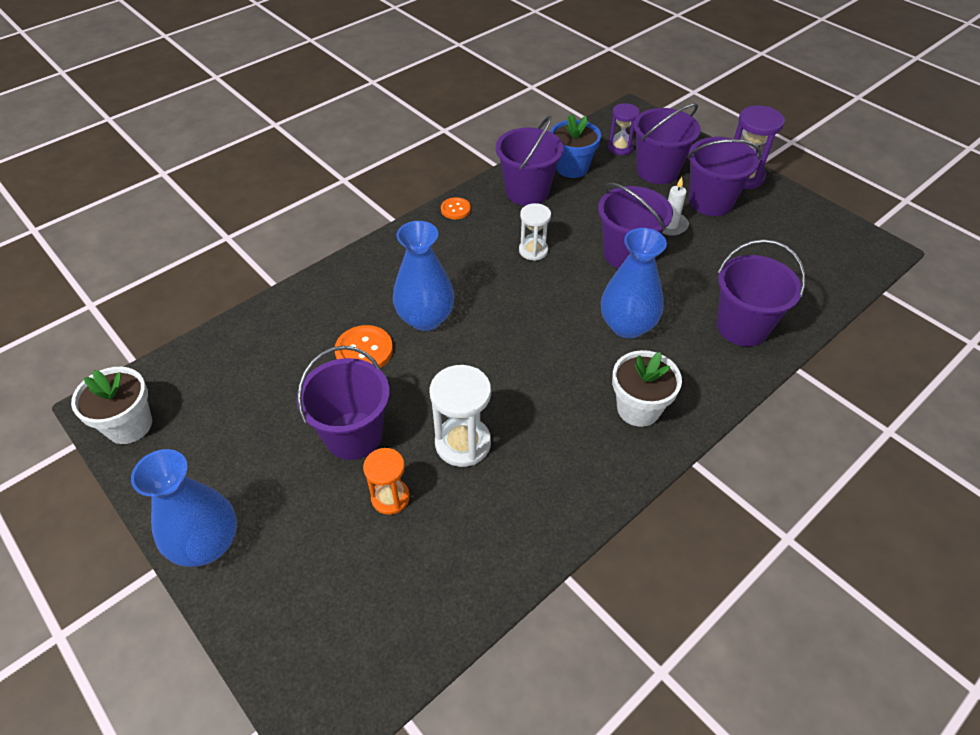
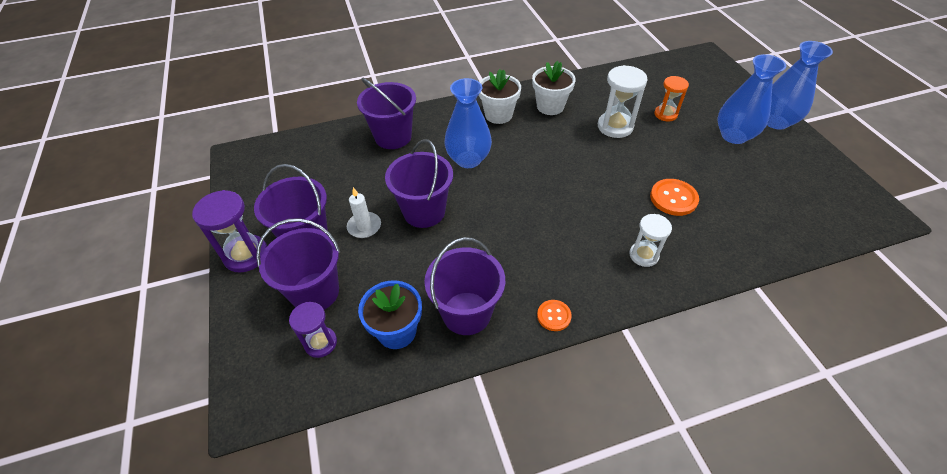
camera: 155 degrees left, 0 degrees up
(129, 425) = (855, 196): white flower pot -> white flower pot (550, 106)
(353, 435) = (686, 148): purple bucket -> none
(425, 318) = (618, 208): blue vase -> blue vase (734, 135)
(533, 250) = (500, 241): white hourglass -> white hourglass (643, 255)

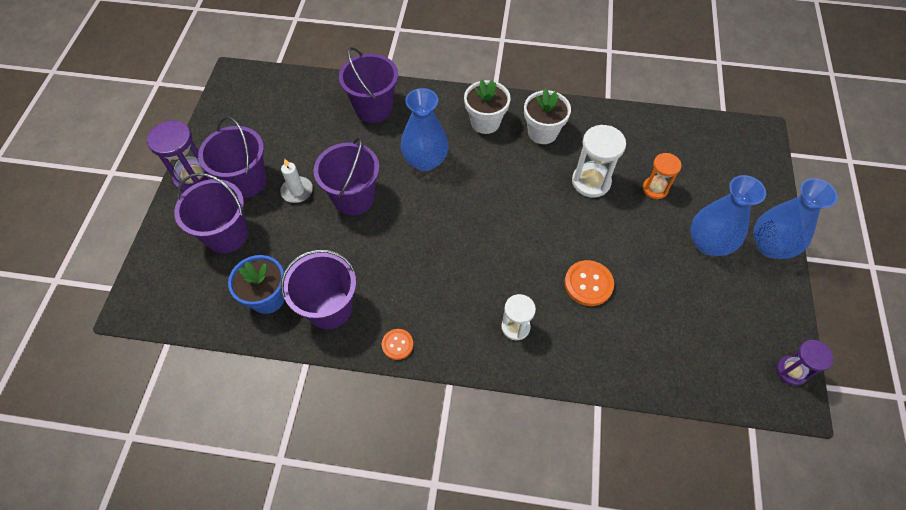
camera: 25 degrees right, 10 degrees up
(320, 343) = (208, 280): purple hourglass -> purple hourglass (791, 371)

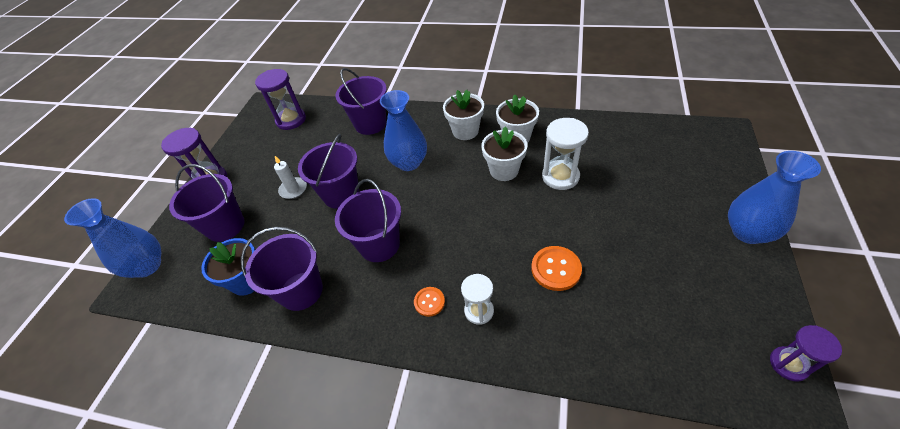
camera: 10 degrees right, 10 degrees down
(246, 181) = (252, 182): purple bucket -> purple bucket (379, 245)
(275, 99) = (291, 120): none -> purple hourglass
(397, 344) = (359, 327): orange button -> orange button (429, 302)
(531, 173) = (504, 170): none -> white flower pot
(655, 189) = (623, 181): orange hourglass -> none
(708, 243) = (680, 230): blue vase -> blue vase (147, 266)

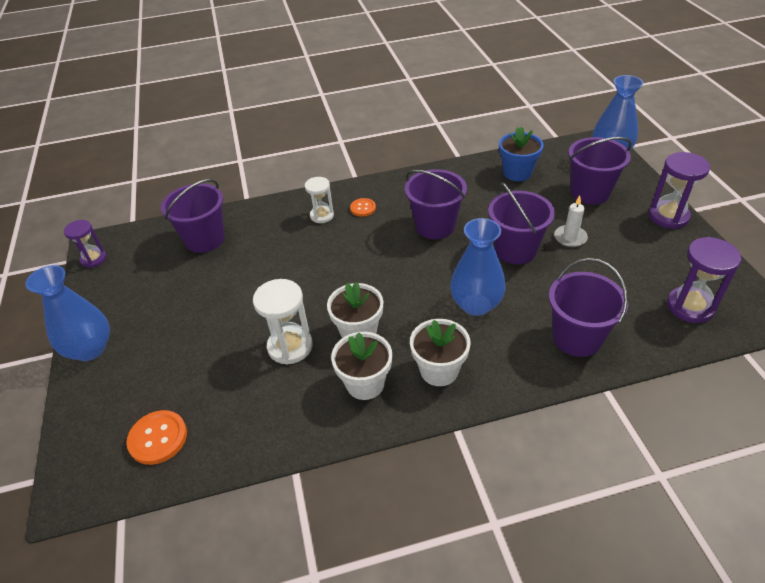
camera: 150 degrees right, 5 degrees down
(301, 291) = (467, 182): purple bucket -> purple bucket (205, 239)
(556, 269) = (270, 260): orange button -> orange button (158, 438)

